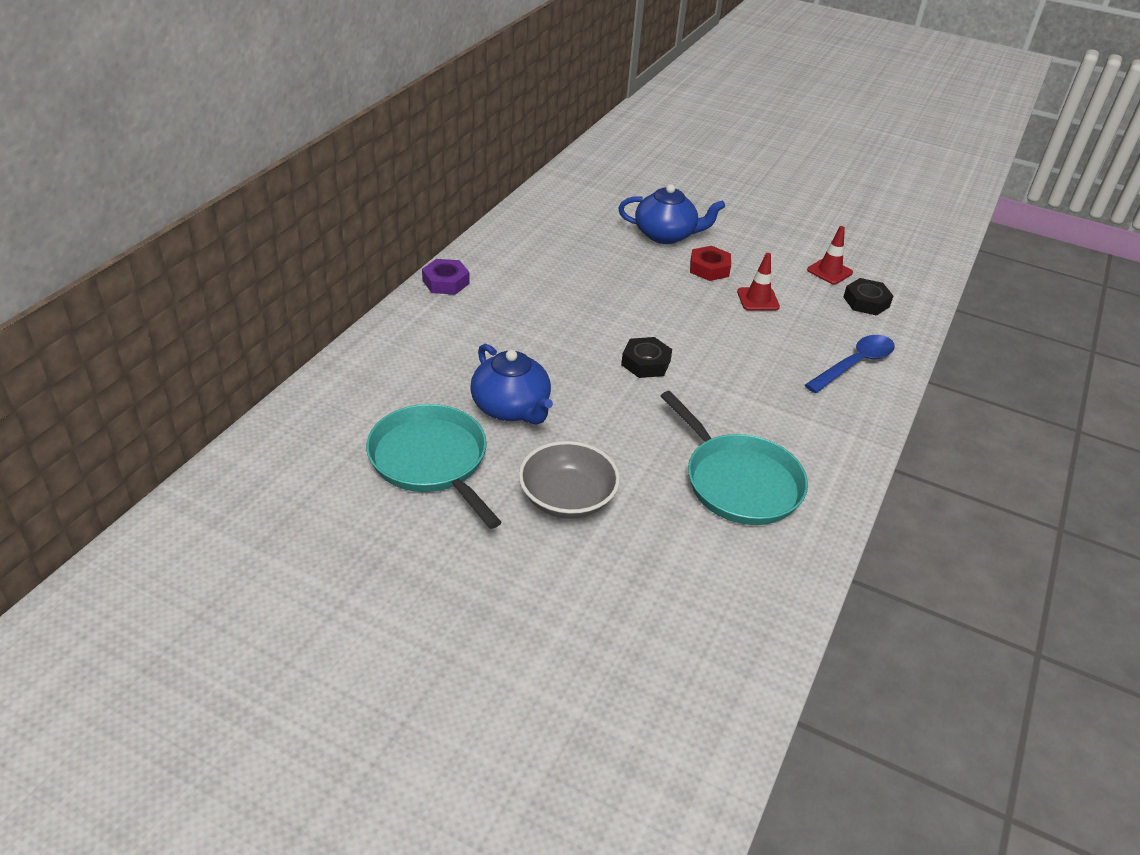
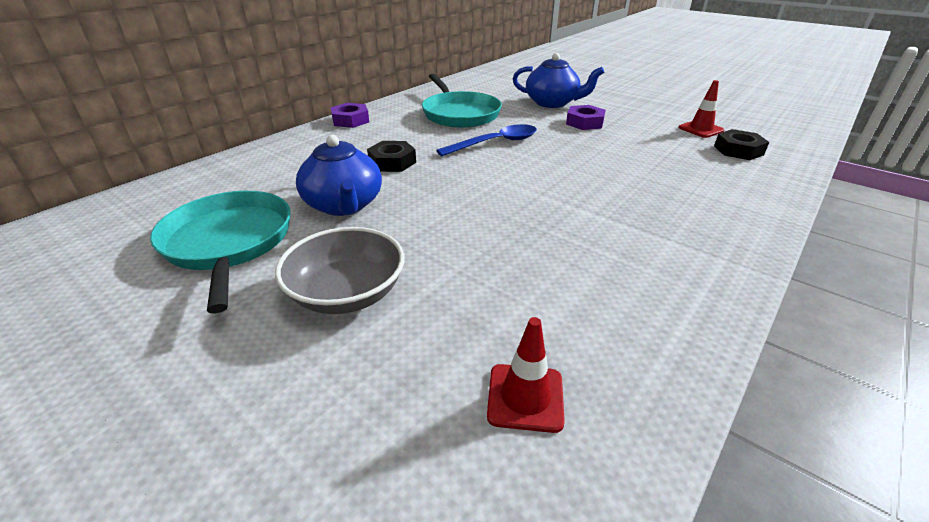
camera: 15 degrees right, 5 degrees down
(646, 363) = (498, 180): black nut -> black nut (392, 162)
(709, 268) = (584, 123): red nut -> purple nut
(739, 482) = (567, 296): turquoise pan -> turquoise pan (459, 114)
(758, 299) = (626, 143): red traffic cone -> red traffic cone (525, 397)
(854, 364) = (725, 195): blue spoon -> blue spoon (495, 143)

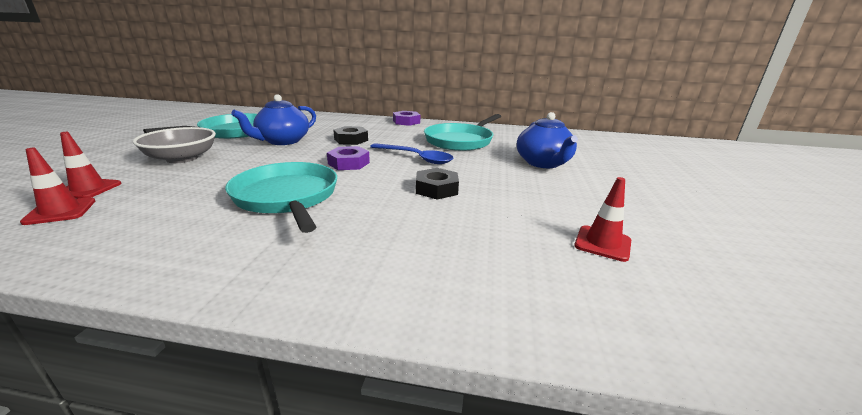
camera: 60 degrees right, 10 degrees down
(436, 383) = (88, 189): none -> red traffic cone
(566, 221) = (287, 197): none -> turquoise pan
(584, 123) = (513, 181): purple nut -> purple nut (348, 163)
(738, 150) = (563, 276): black nut -> black nut (436, 189)

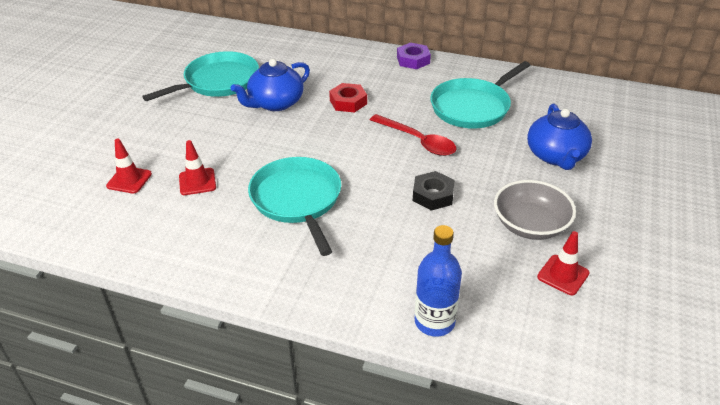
camera: 10 degrees right, 15 degrees up
(60, 211) = (125, 209): red traffic cone -> red traffic cone (197, 182)
(182, 158) = (186, 134): grey bowl -> grey bowl (530, 225)
(348, 163) = (348, 148): purple nut -> none
(351, 140) = (348, 102): black nut -> red nut
(416, 158) = (417, 141): blue spoon -> red spoon
(463, 303) = (434, 322): none -> blue bottle

